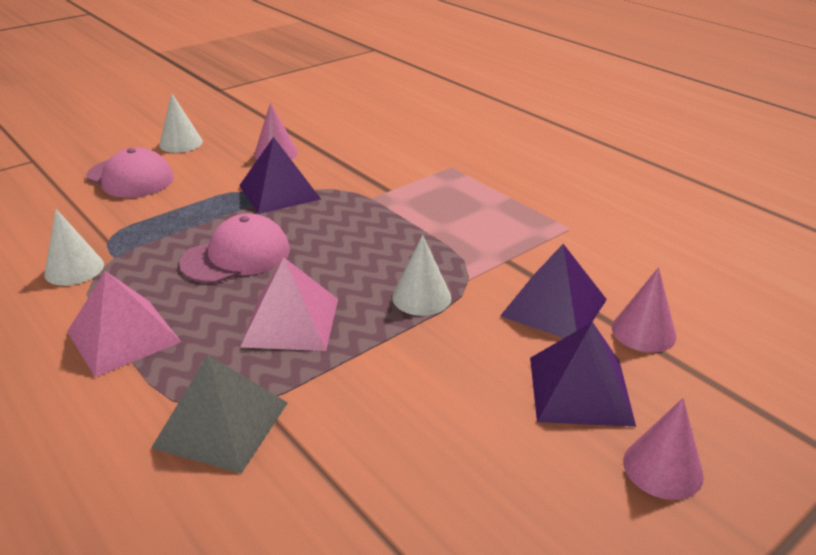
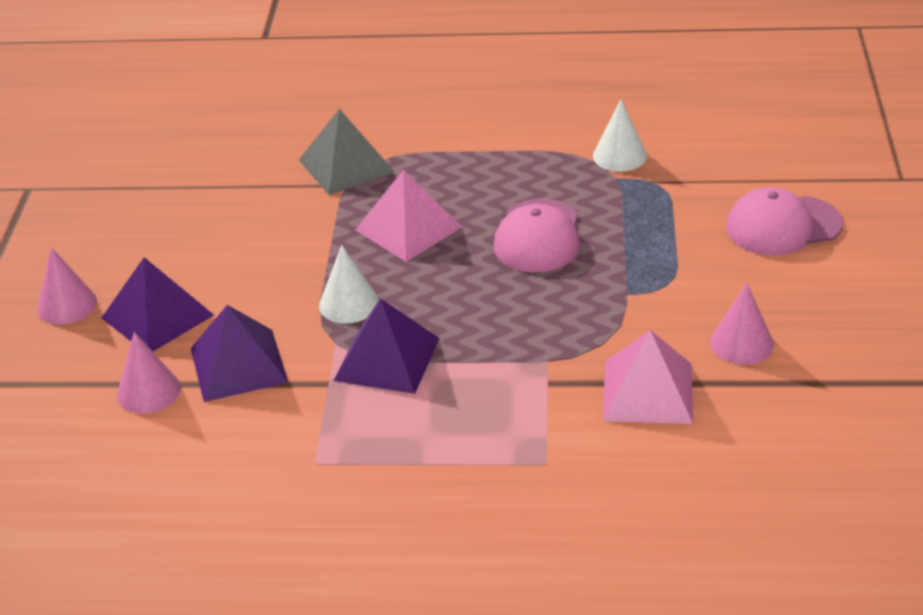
camera: 135 degrees right, 5 degrees up
(123, 336) = (491, 155): pink pyramid -> pink pyramid (648, 391)
(181, 143) = (851, 285): white cone -> none
(279, 192) = (634, 306): purple pyramid -> purple pyramid (387, 359)

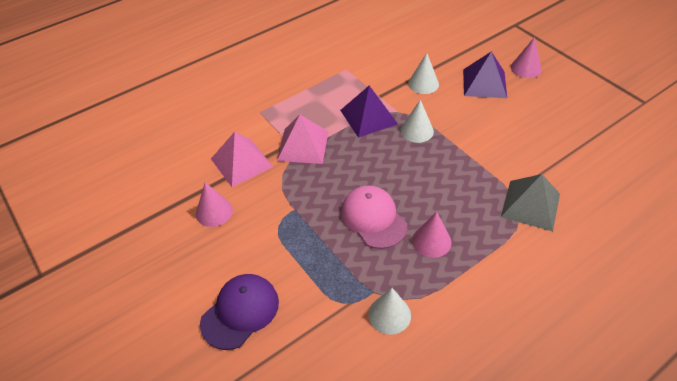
camera: 140 degrees right, 10 degrees up
(148, 391) = (440, 59): pink cone -> pink cone (431, 241)
(238, 365) = (423, 84): purple pyramid -> white cone
(408, 228) = (444, 184): pink pyramid -> pink pyramid (303, 145)
(783, 226) = (240, 312): pink cap -> purple cap

